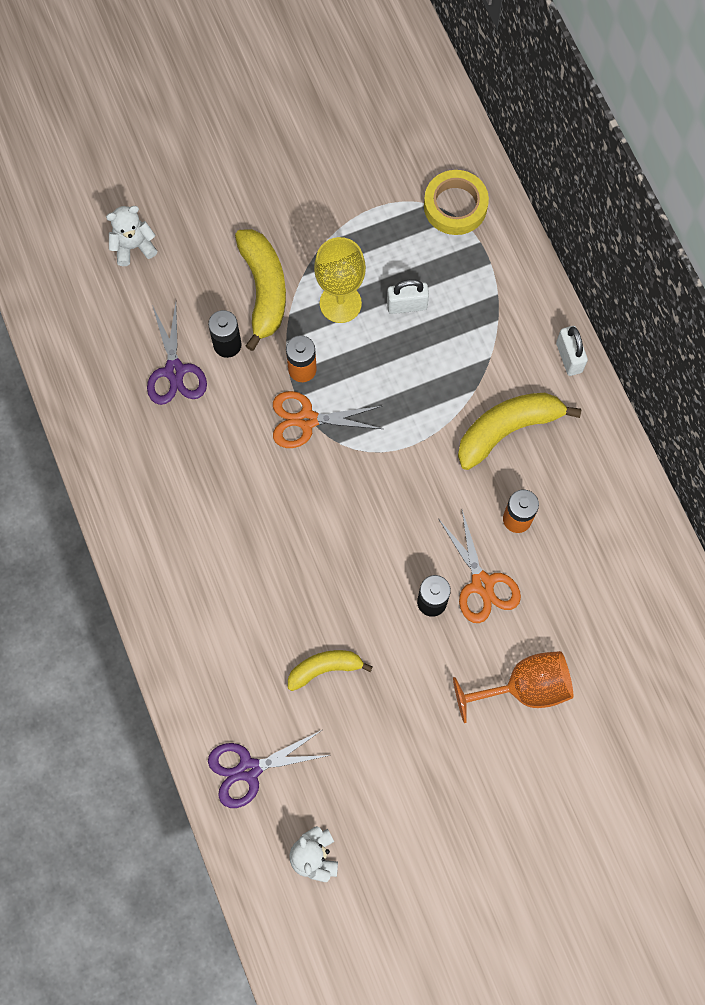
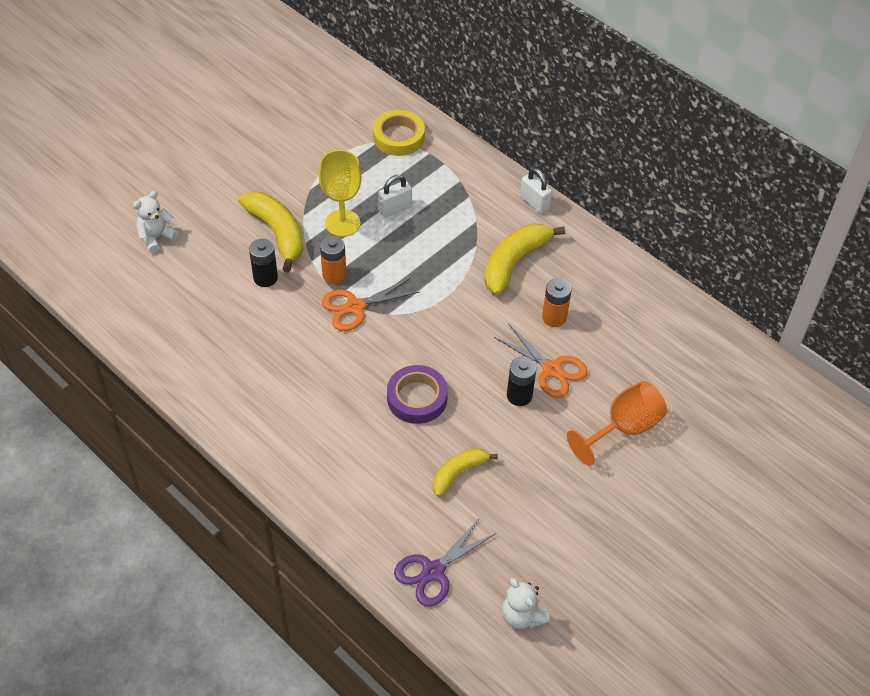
camera: 25 degrees left, 20 degrees down
(175, 371) = (230, 309): purple scissors -> none
(322, 561) = (417, 398): none -> purple tape

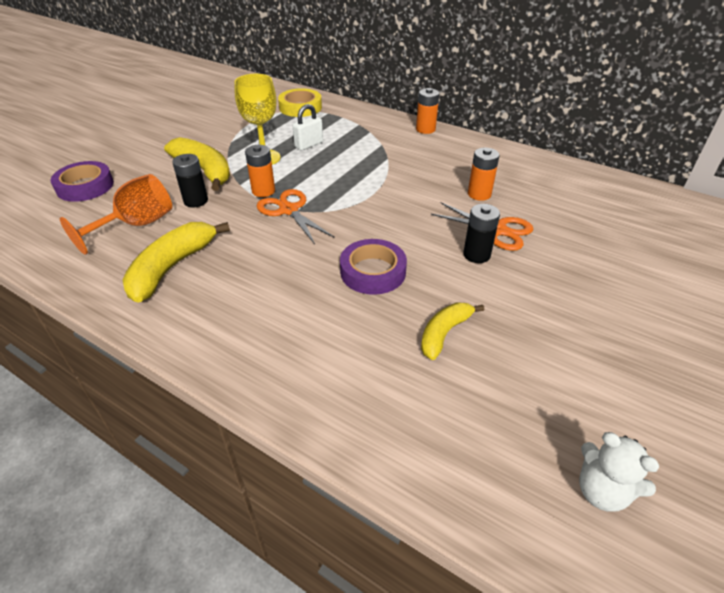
camera: 10 degrees left, 10 degrees down
(156, 237) = (85, 186): white teddy bear -> purple tape
(355, 307) = (289, 210): orange scissors -> orange scissors turned 90 degrees clockwise
(433, 571) = (458, 452): purple scissors -> none
(514, 262) = (426, 164): yellow banana -> yellow banana (172, 267)
(534, 203) = (425, 129): white padlock -> orange battery
(623, 428) = (594, 266): orange goblet -> orange goblet (136, 225)

